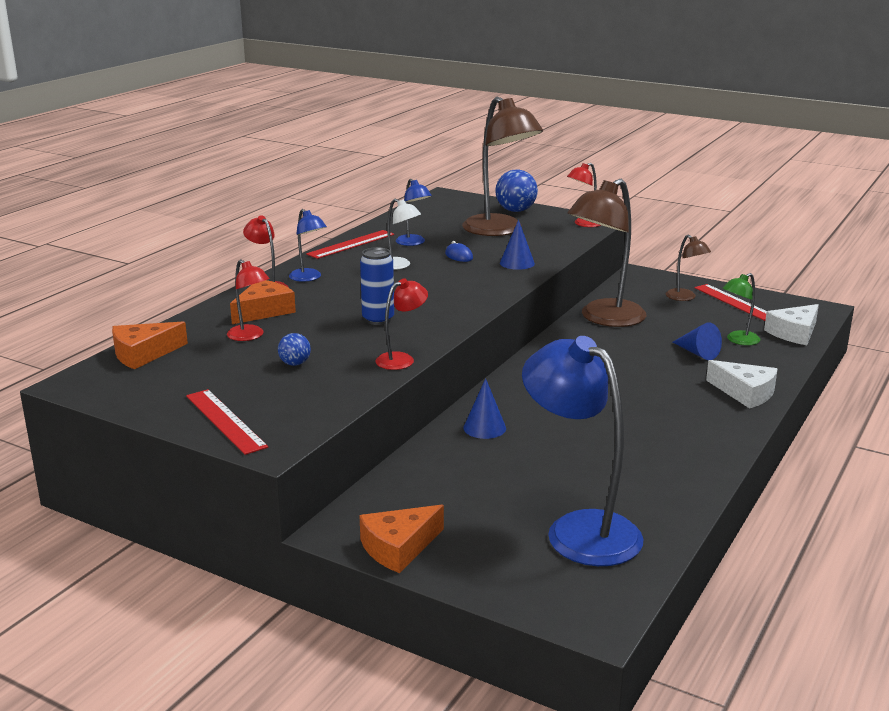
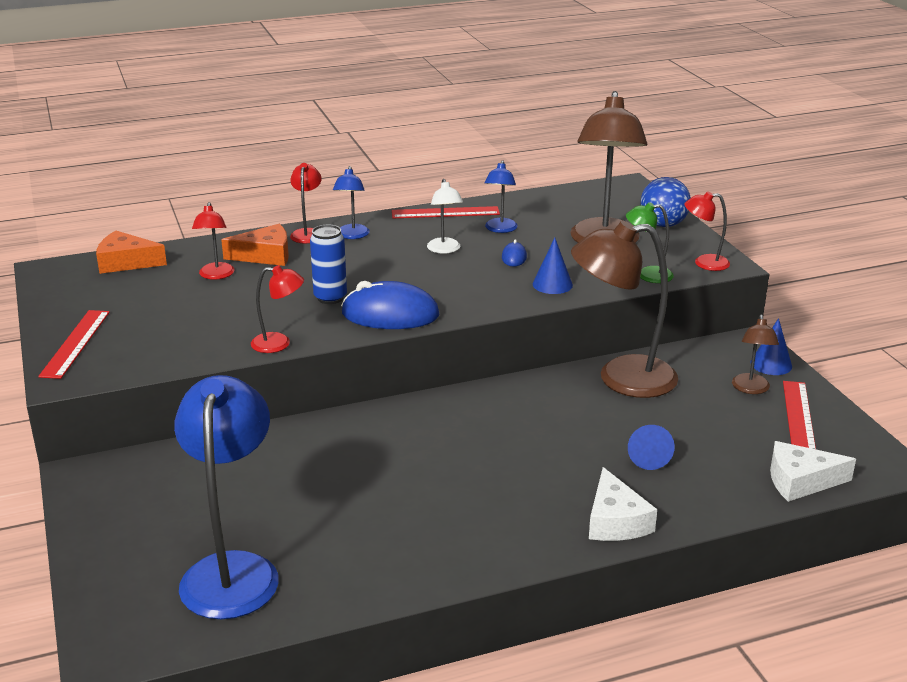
camera: 40 degrees right, 5 degrees up
(295, 364) = (201, 314): blue ball -> none
(399, 547) = (93, 510): orange cheese -> none
(445, 315) = (390, 314): none -> blue mouse
(484, 428) = (324, 440): blue cone -> blue cone (771, 364)
(738, 340) = (718, 461): green lamp -> green lamp (647, 275)

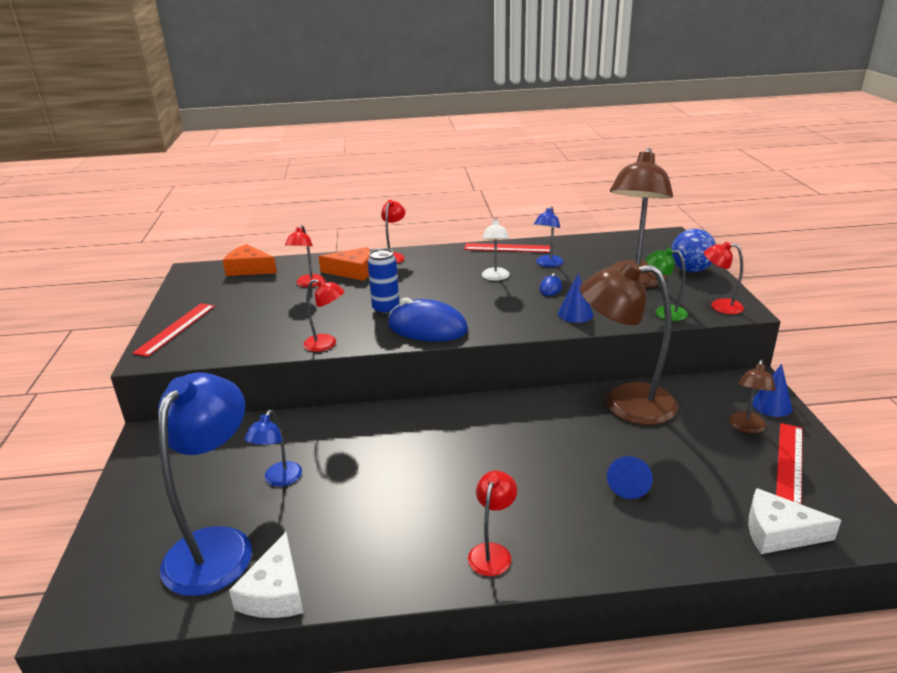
camera: 15 degrees right, 0 degrees up
(352, 235) = (426, 261): blue lamp -> blue lamp (279, 480)
(531, 535) = (492, 552): none -> red lamp
(615, 521) = (577, 549): white cheese -> white cheese (275, 592)

